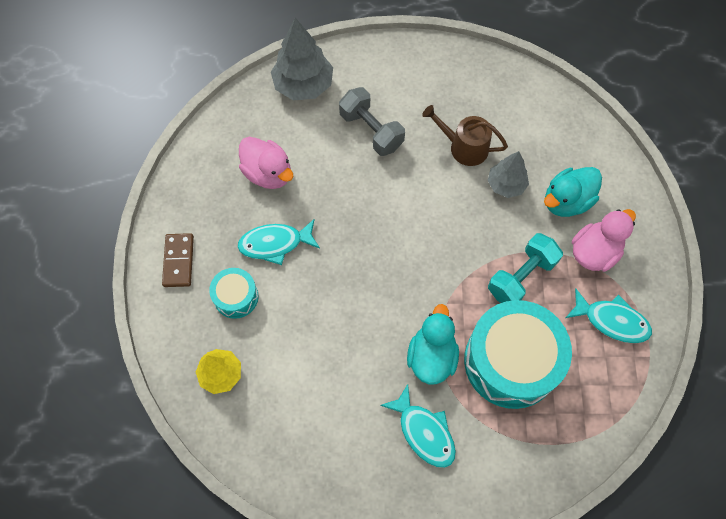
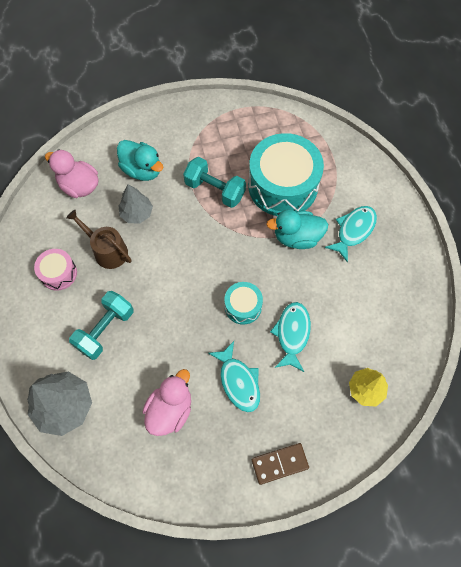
camera: 105 degrees left, 0 degrees up
(236, 297) = (297, 399): turquoise drum -> turquoise drum (243, 306)
(371, 131) = (105, 330): grey dumbbell -> turquoise dumbbell
(448, 98) = (58, 273): none -> pink drum
(464, 147) = (107, 251): brown watering can -> brown watering can turned 120 degrees clockwise
(594, 252) = (181, 147): pink duck -> pink duck (79, 186)
(612, 321) = (232, 130): turquoise fish -> turquoise fish (292, 334)

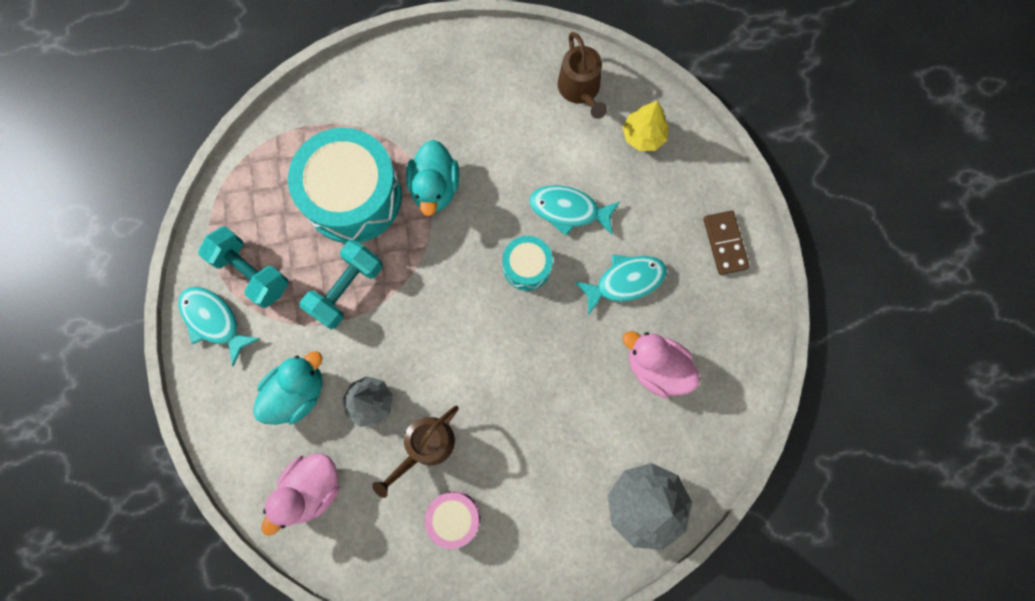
camera: 85 degrees left, 10 degrees up
(105, 330) = (544, 450): turquoise dumbbell -> turquoise dumbbell (251, 272)
(353, 231) = (433, 116): turquoise fish -> turquoise fish (214, 321)
(397, 336) = (580, 89): none -> brown watering can

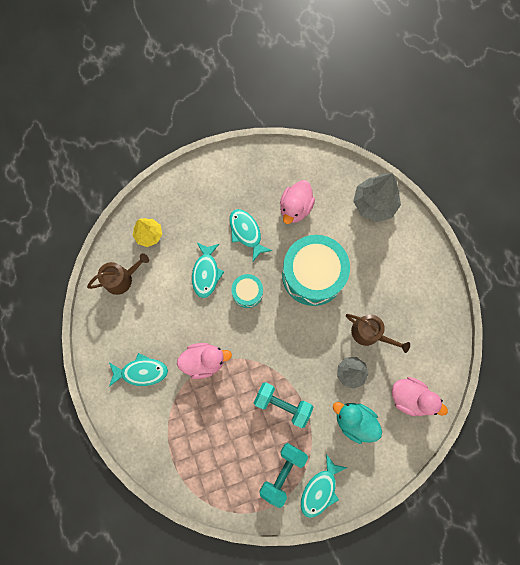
camera: 100 degrees left, 0 degrees up
(353, 196) = (218, 415): turquoise drum -> turquoise drum (313, 275)
(435, 188) = (204, 361): turquoise duck -> pink duck
(437, 100) = (141, 372): none -> turquoise fish
(454, 518) = (406, 308): pink drum -> none
(724, 243) = (212, 179): brown domino -> none

